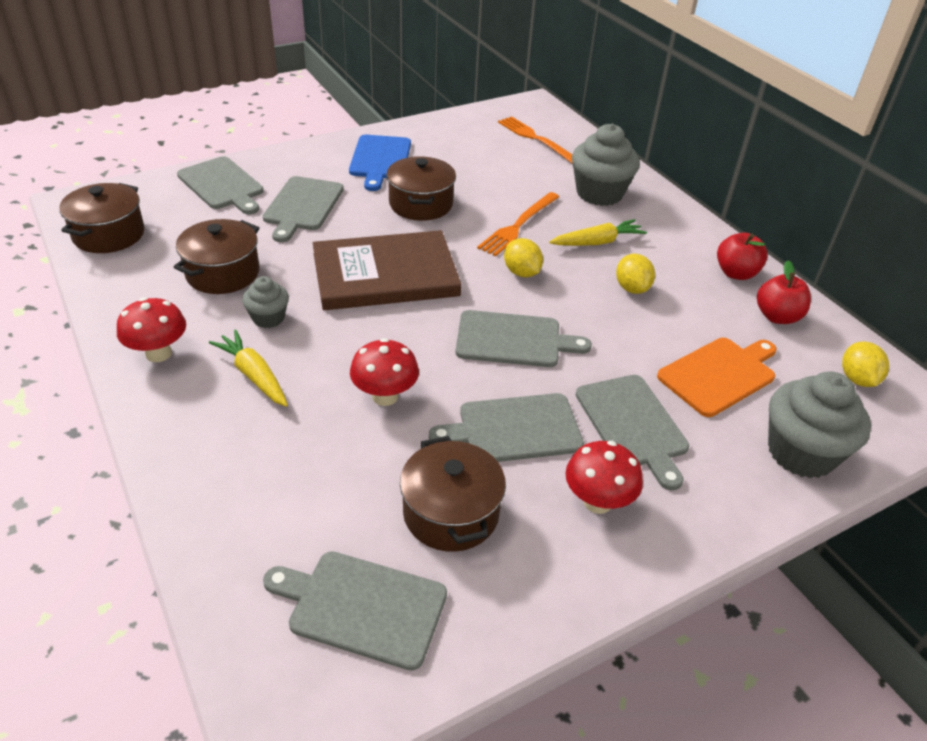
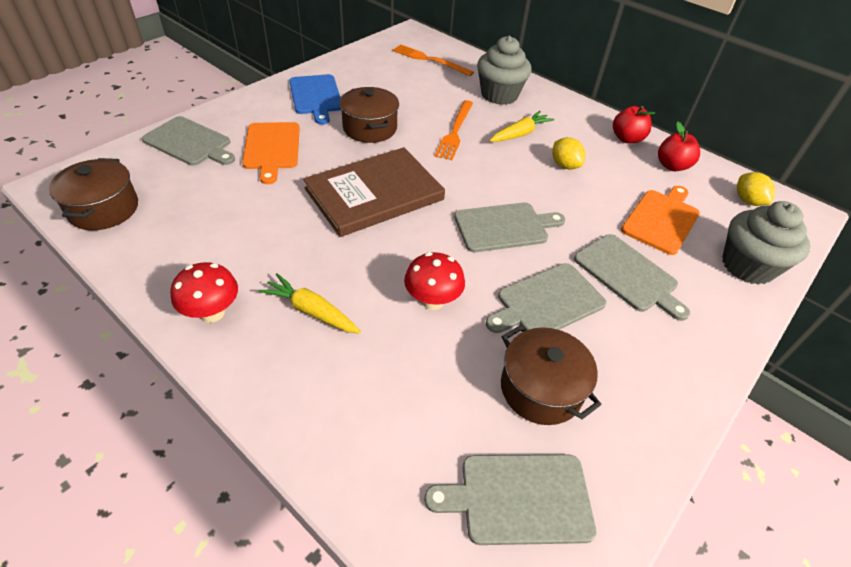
camera: 20 degrees left, 5 degrees up
(223, 273) = (233, 223): brown pot -> none
(268, 318) = (296, 255): grey cupcake -> none
(302, 206) = (272, 148): grey cutting board -> orange cutting board
(521, 272) = (479, 170): yellow lemon -> none
(597, 502) = (640, 345): red mushroom -> none

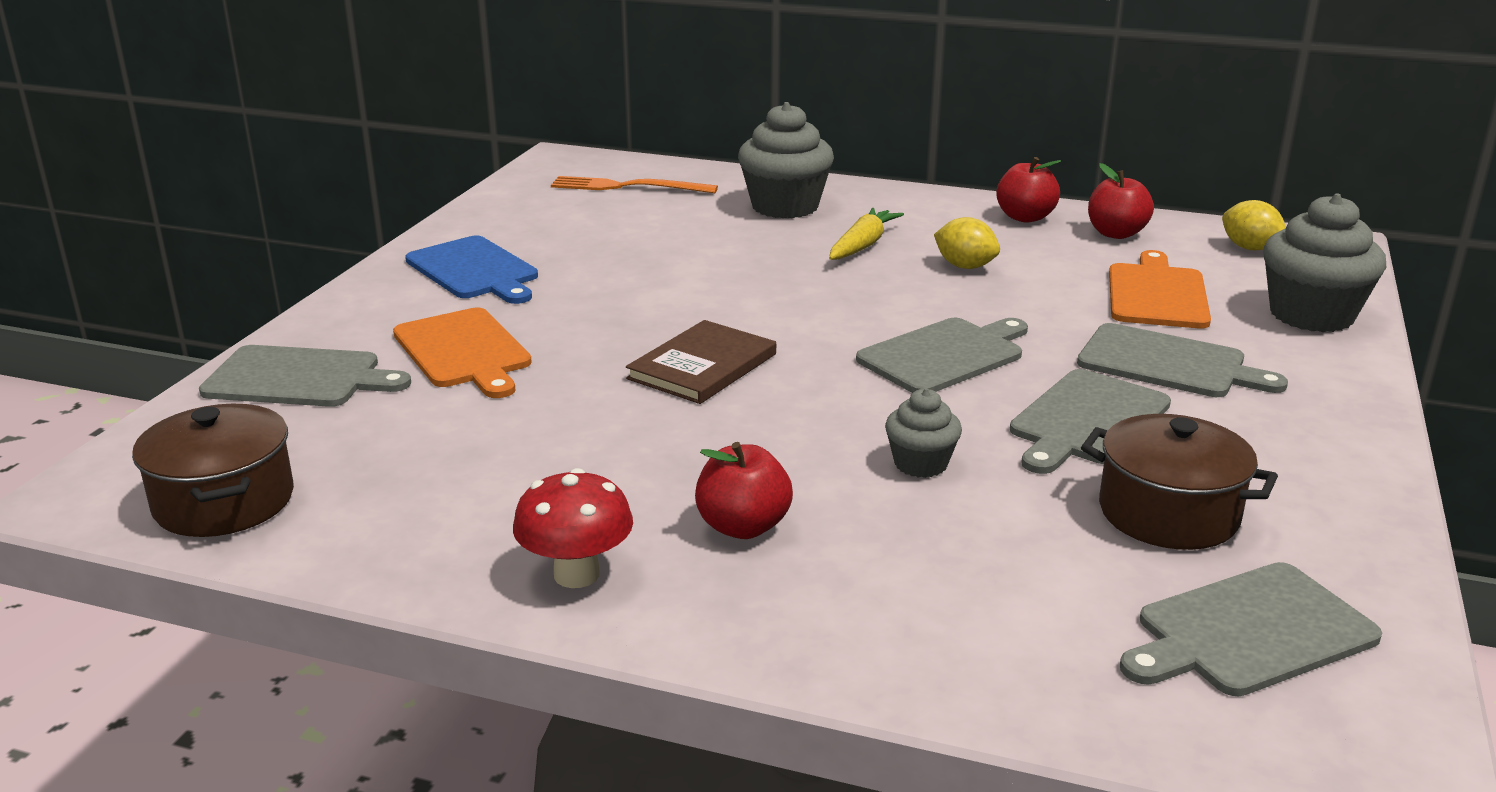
camera: 20 degrees left, 20 degrees down
(311, 311) = (743, 526): yellow carrot -> red apple
(370, 128) = (612, 290): brown pot -> none
(374, 194) = (702, 366): brown book -> brown book, size x0.61
(432, 301) = (920, 464): red mushroom -> grey cupcake
(455, 131) = (758, 264): orange fork -> none

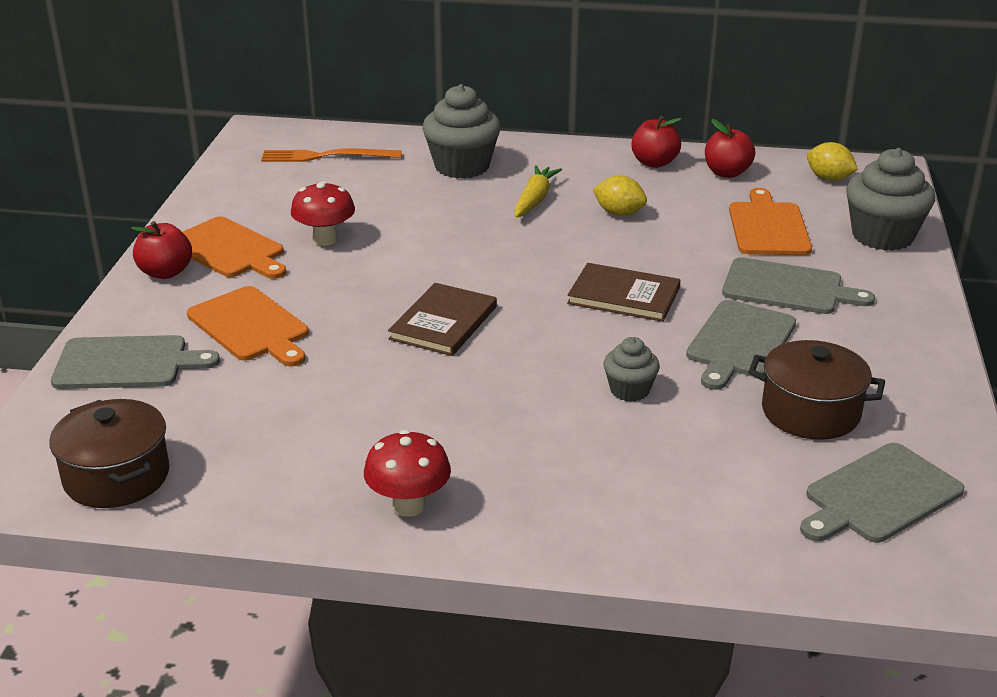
camera: 10 degrees left, 5 degrees up
(475, 270) = (229, 250): blue cutting board -> orange cutting board
(592, 268) = (325, 239): none -> red mushroom
(743, 526) = (516, 454): red apple -> red apple (165, 272)
(945, 355) = (624, 296): grey cutting board -> brown book

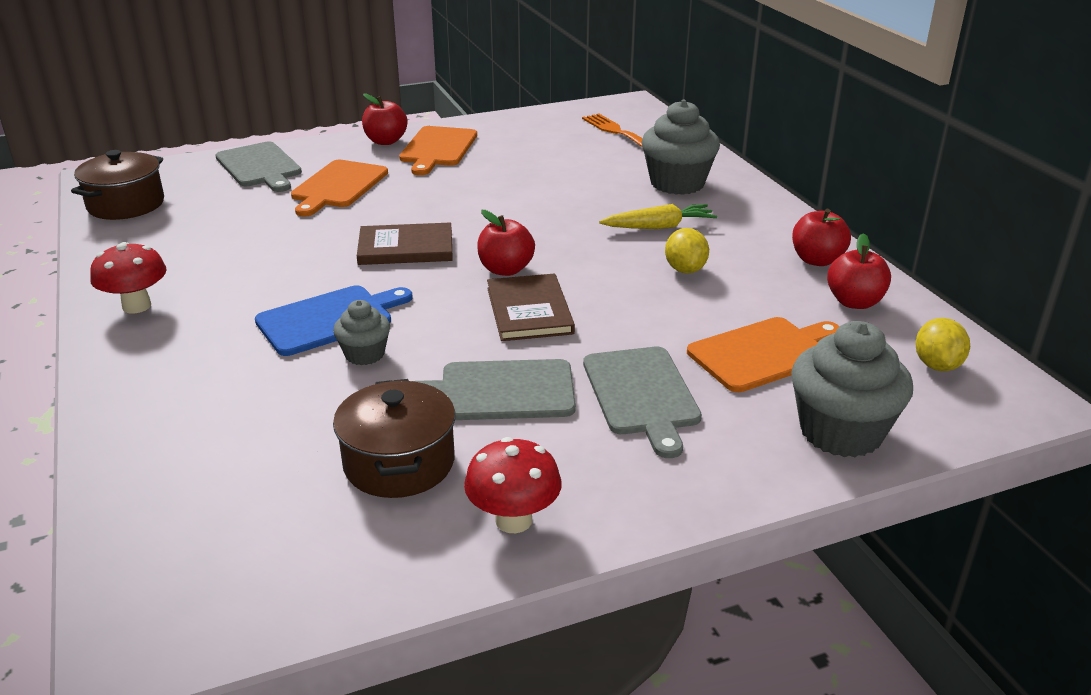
camera: 60 degrees right, 0 degrees up
(325, 239) = (489, 172): red mushroom -> red mushroom (513, 520)
(540, 286) = (505, 269): none -> red apple
(548, 394) = (329, 319): none -> blue cutting board
(879, 496) = (267, 541): grey cutting board -> none

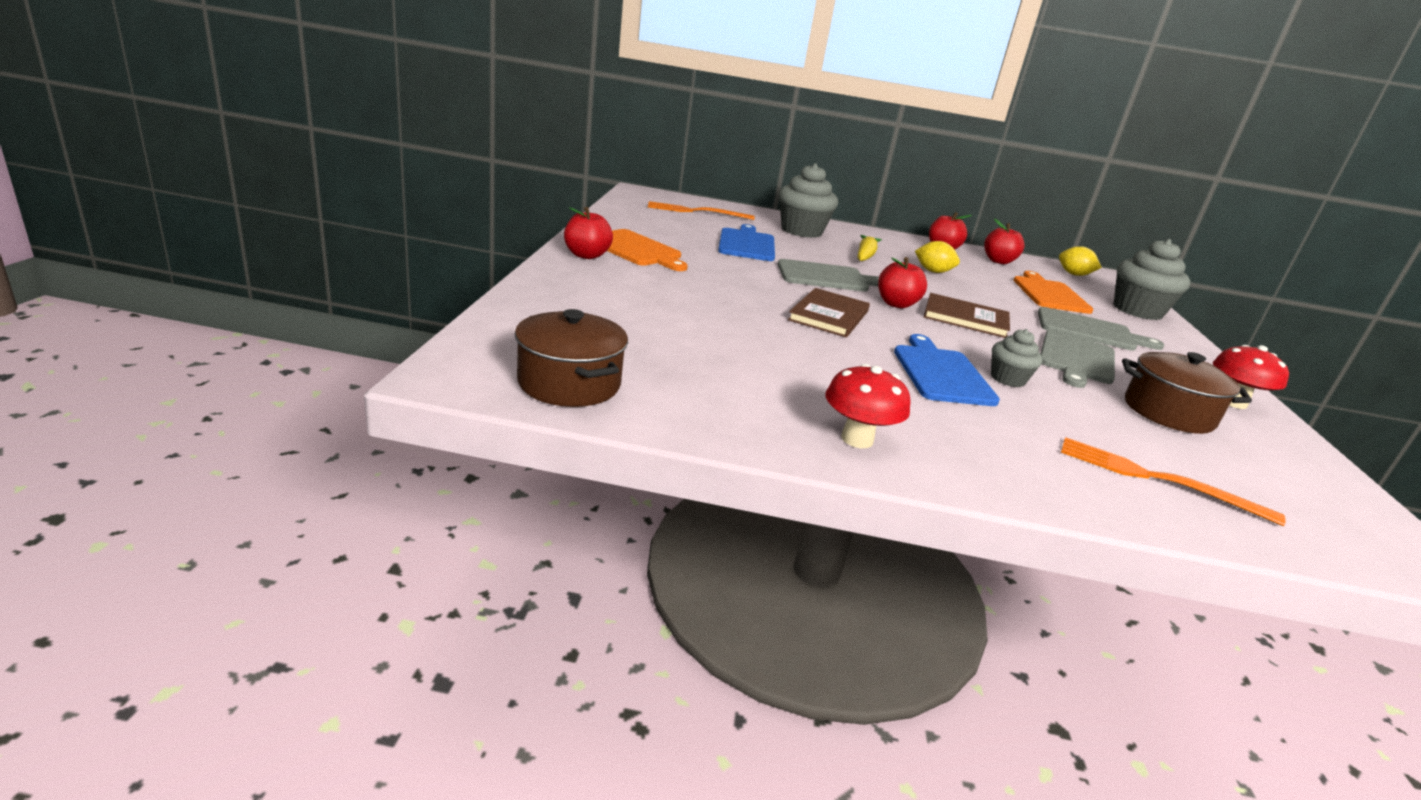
camera: 65 degrees left, 5 degrees down
(196, 455) = (1156, 479): none -> orange fork
(260, 167) = (564, 306): grey cutting board -> grey cutting board (826, 277)
(338, 186) = (667, 297): orange cutting board -> none
(559, 175) = (746, 244): none -> blue cutting board

